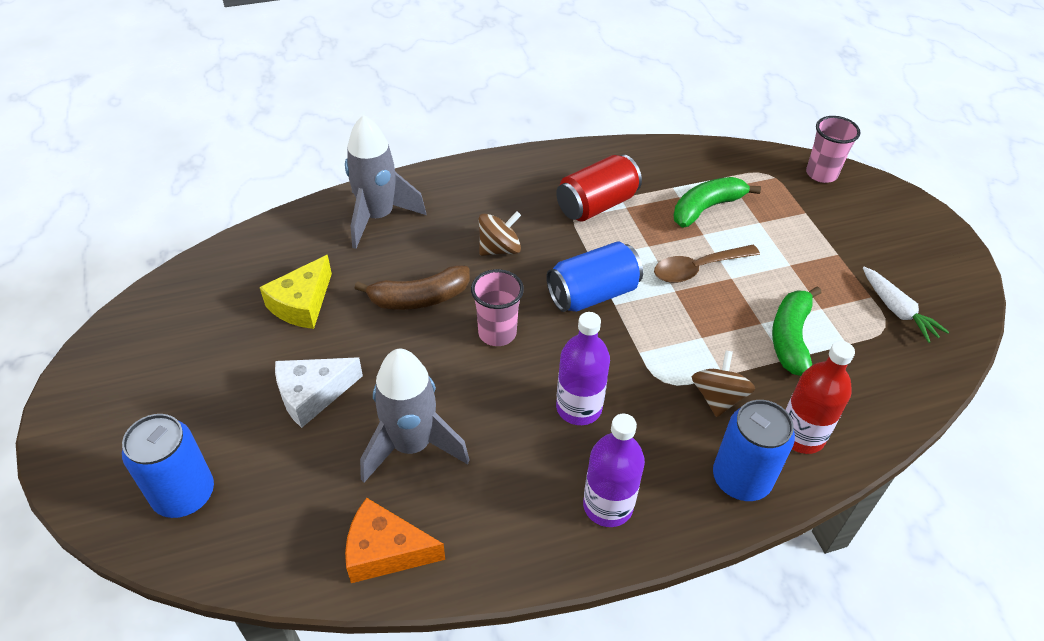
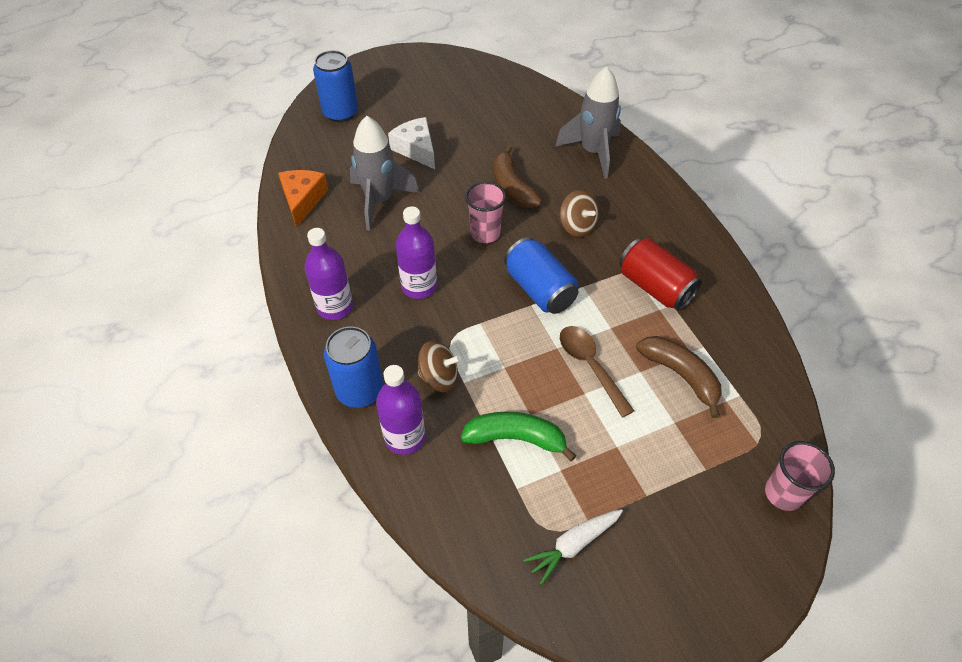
camera: 85 degrees right, 5 degrees up
(302, 304) = (494, 130): yellow cheese -> none
(706, 208) = (681, 375): green banana -> brown banana
(801, 435) = (404, 437): red bottle -> purple bottle

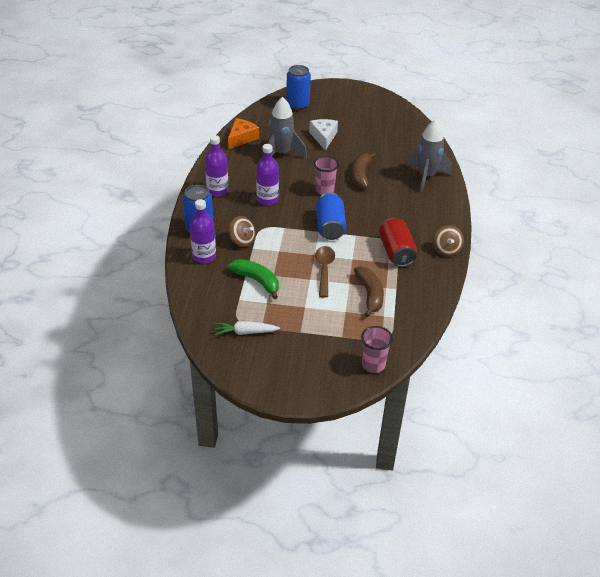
camera: 30 degrees right, 10 degrees down
(577, 226) = (380, 207): brown spinning top -> brown spinning top (446, 250)

